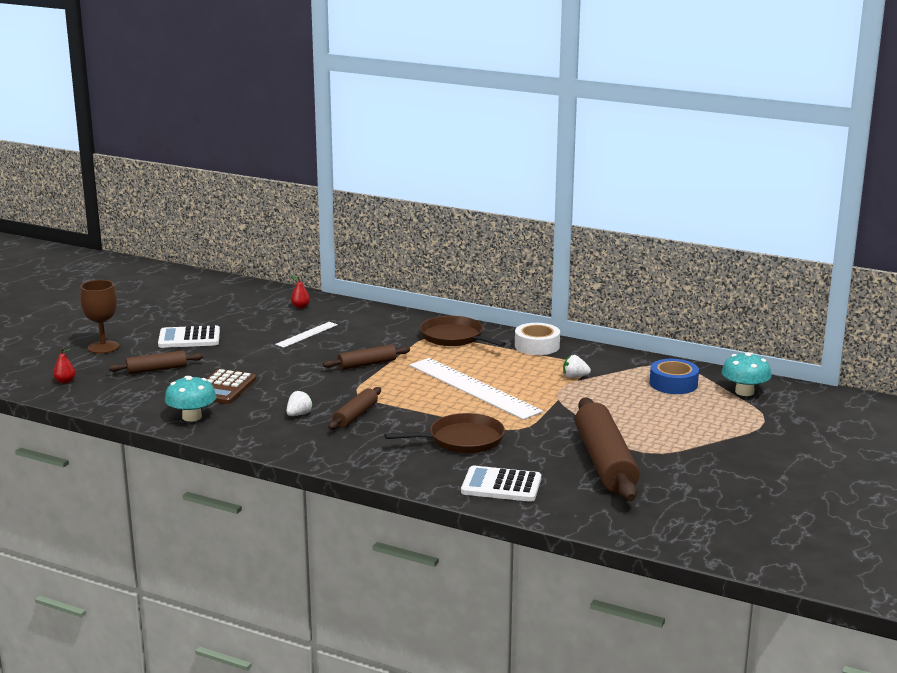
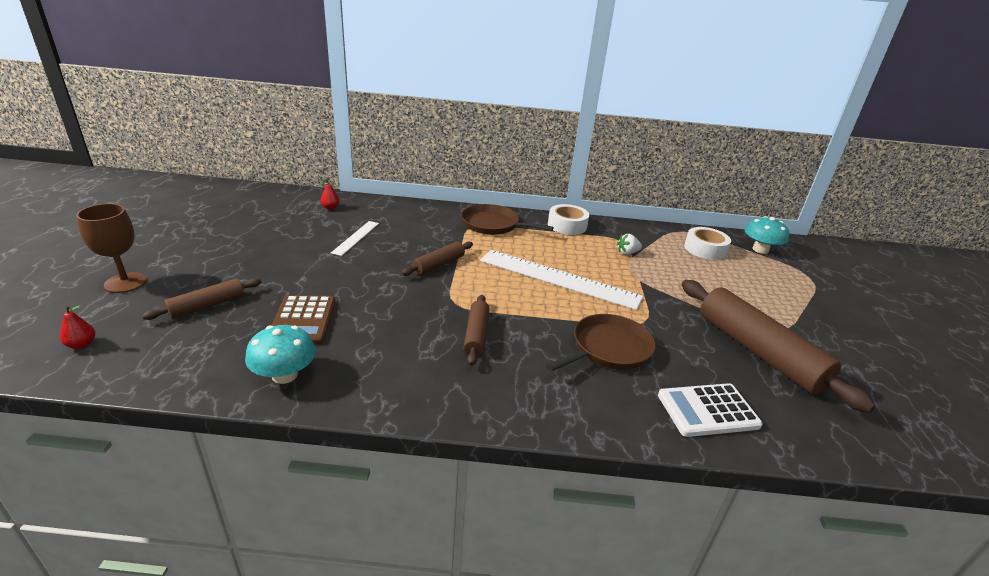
camera: 25 degrees left, 10 degrees up
(189, 338) = (230, 257): white calculator -> none
(299, 414) = (414, 345): white strawberry -> none
(673, 384) = (705, 249): blue tape -> white tape

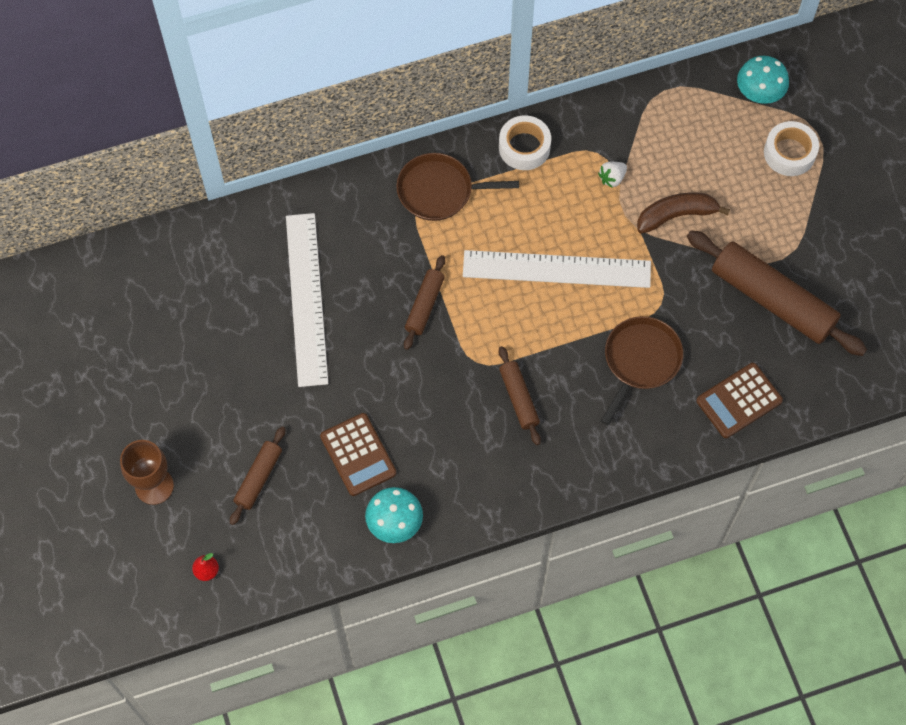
camera: 20 degrees left, 35 degrees up
(330, 208) = (231, 250): red pear -> none
(356, 237) = (306, 298): white ruler -> white ruler, size x2.03
(675, 282) = (676, 215): none -> brown banana
(705, 249) = (696, 124): white tape -> white tape (789, 153)
(707, 410) = (739, 401): white calculator -> brown calculator

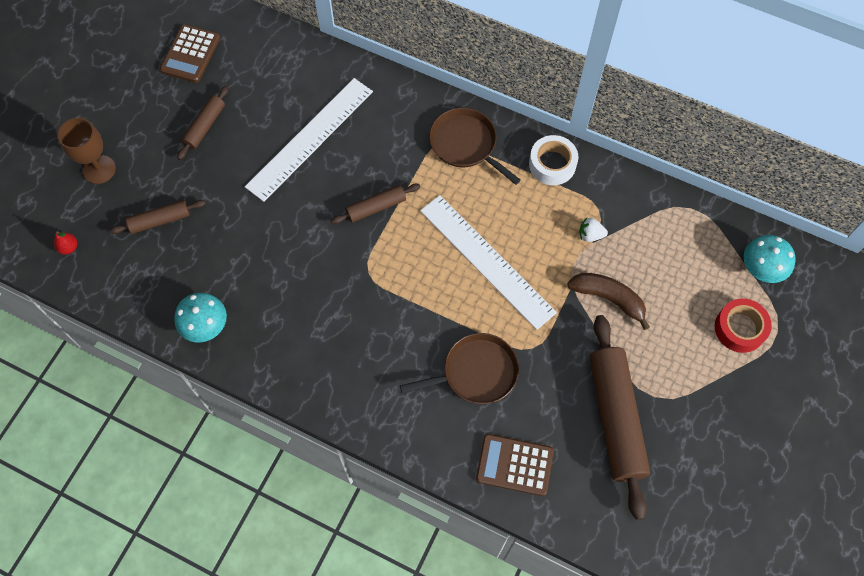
camera: 45 degrees right, 0 degrees up
(358, 455) = (232, 262): brown calculator -> brown calculator (190, 54)
(519, 398) = (369, 321): brown rolling pin -> brown rolling pin (205, 126)
(789, 153) = (740, 328): white tape -> red tape

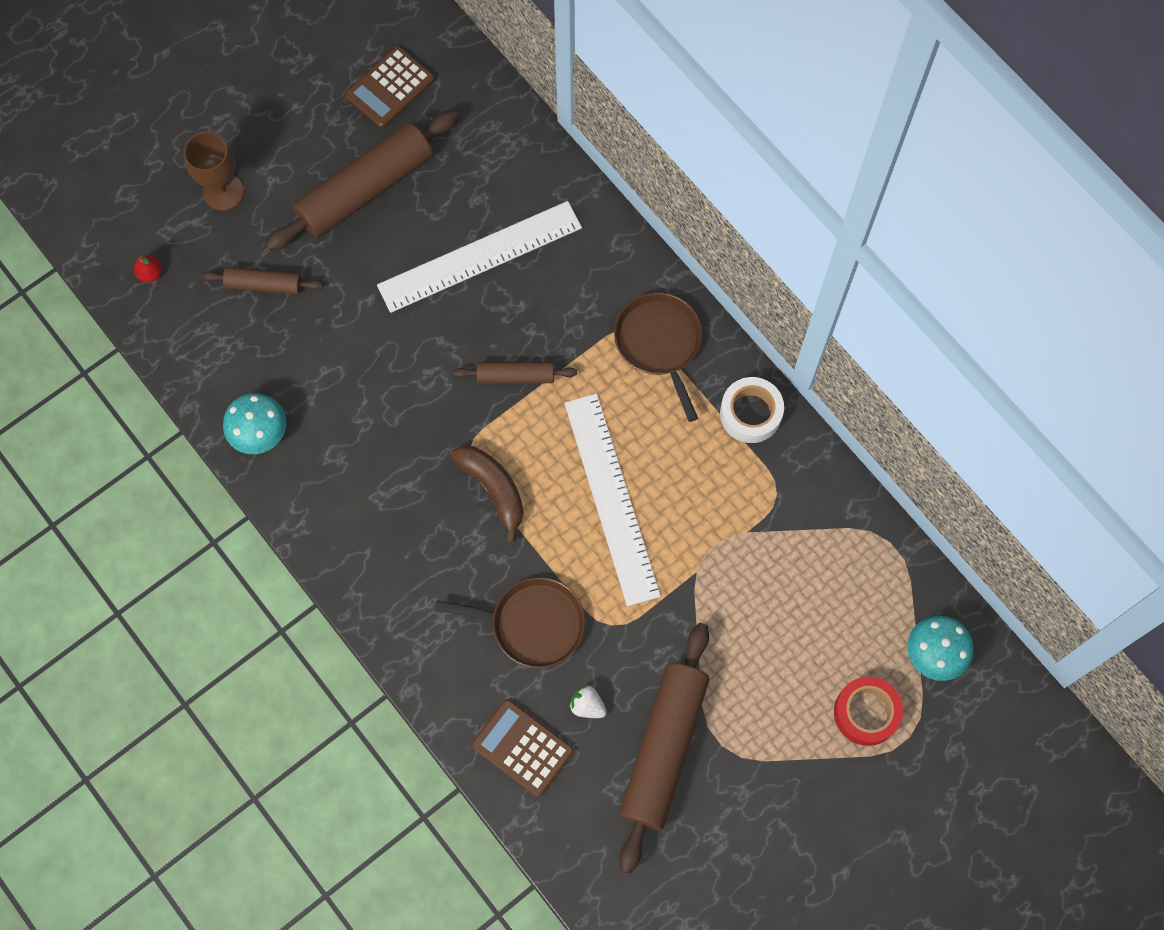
camera: 25 degrees right, 5 degrees up
(205, 126) = (365, 189): brown rolling pin -> brown rolling pin, size x1.96
(590, 235) = (750, 521): white strawberry -> white strawberry (587, 705)
(609, 298) = (730, 607): brown banana -> brown banana (494, 489)

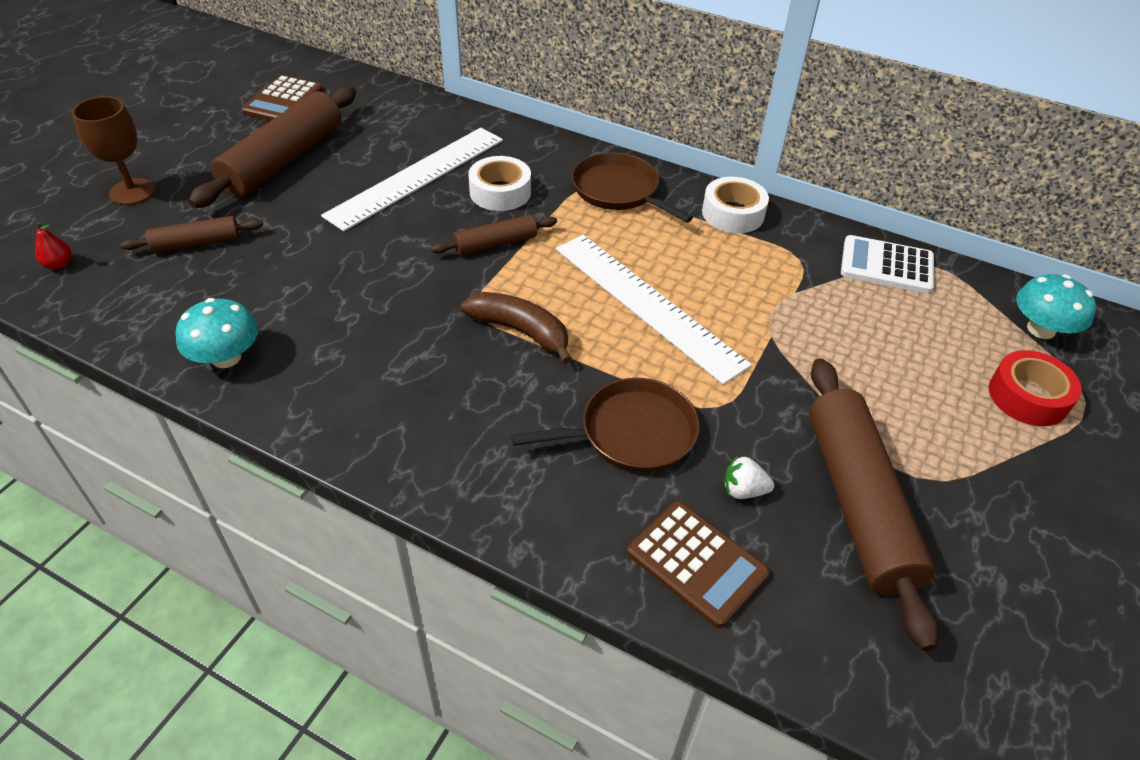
camera: 25 degrees left, 25 degrees down
(522, 748) = (696, 563): brown calculator -> brown calculator turned 150 degrees counterclockwise
(548, 306) = (500, 192): none -> white tape
(851, 531) = (886, 266): none -> white calculator

